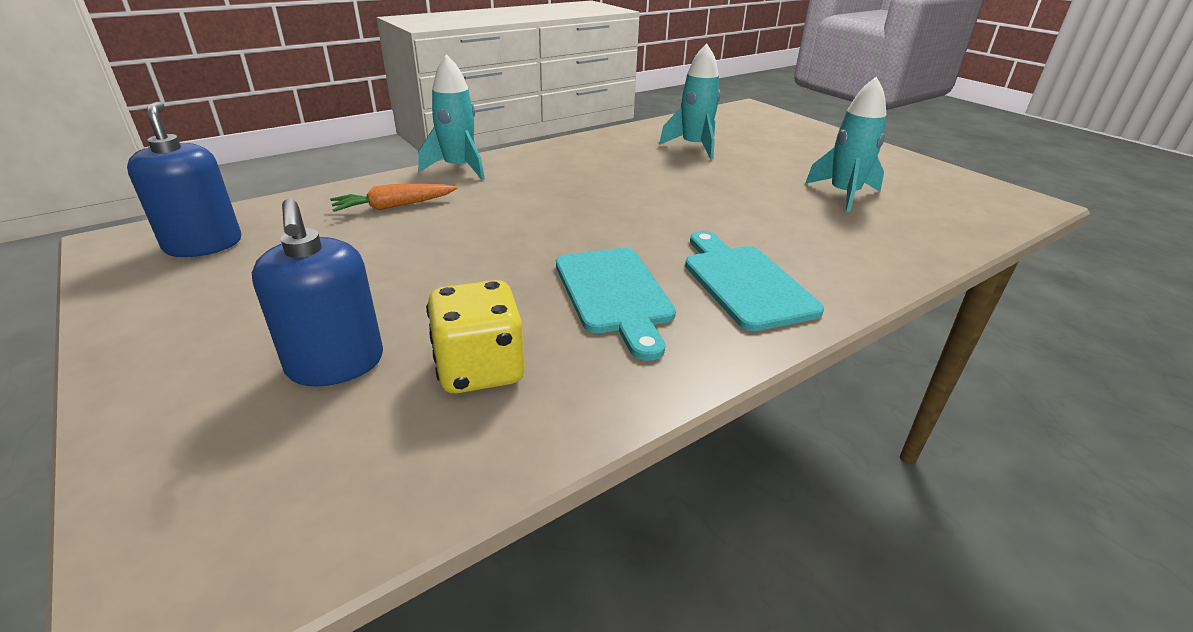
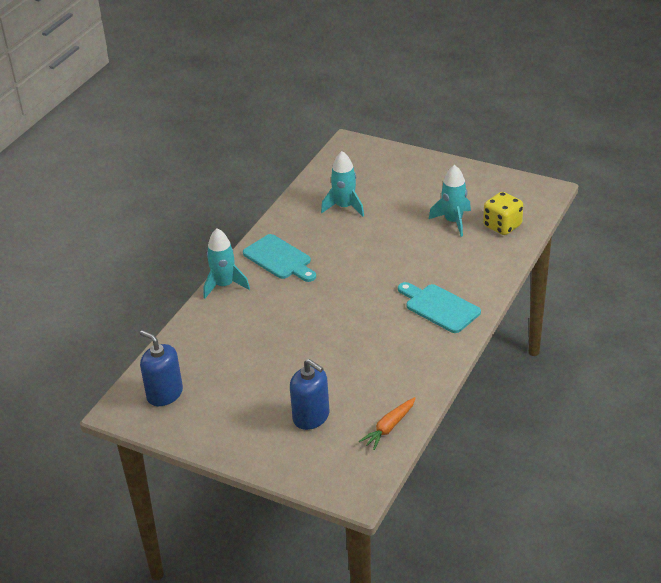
camera: 25 degrees left, 5 degrees up
(394, 206) = (226, 330): orange carrot -> orange carrot (389, 427)
(480, 369) = (368, 395): yellow dice -> yellow dice (502, 226)
(614, 294) = (389, 338): turquoise cutting board -> turquoise cutting board (279, 259)

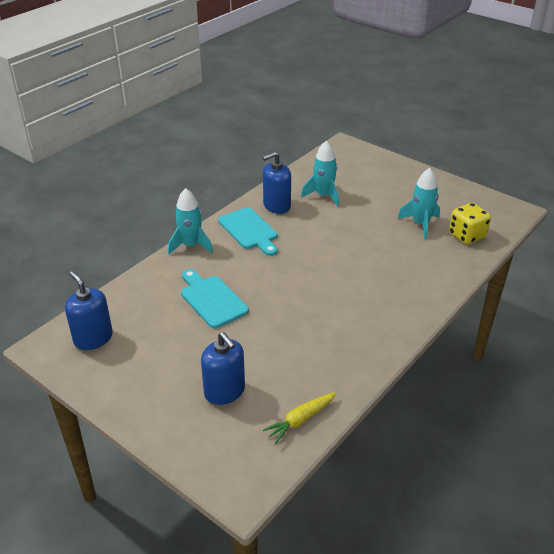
camera: 10 degrees right, 0 degrees up
(299, 227) = (276, 206): none -> blue soap dispenser
(389, 427) = (301, 420): orange carrot -> yellow carrot
(439, 307) = (387, 302): turquoise cutting board -> turquoise cutting board (212, 299)

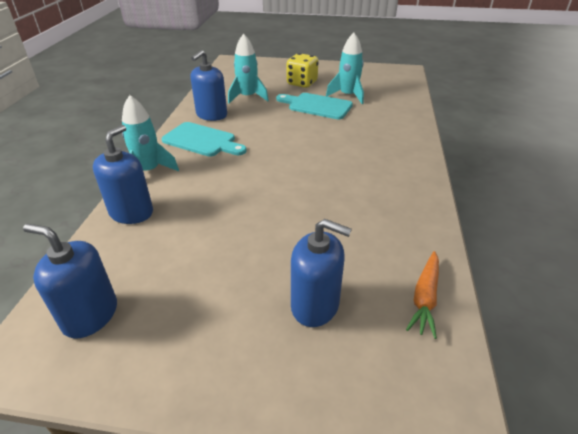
camera: 30 degrees left, 0 degrees up
(157, 277) = (131, 212): none -> blue soap dispenser
(212, 299) = (215, 213): turquoise cutting board -> turquoise cutting board (317, 106)
(301, 420) = (425, 298): yellow carrot -> orange carrot
(467, 236) = (390, 94): yellow dice -> yellow dice (302, 83)

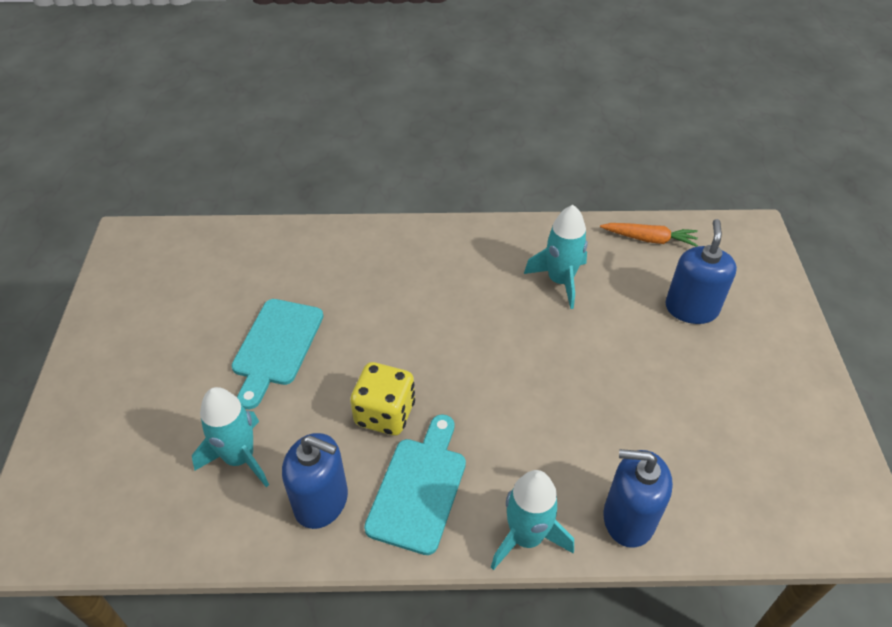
camera: 100 degrees left, 10 degrees up
(90, 315) = (792, 486): blue soap dispenser -> none
(302, 83) = (175, 379): yellow dice -> yellow dice (385, 414)
(348, 96) = (234, 308): turquoise rocket -> turquoise rocket (560, 281)

